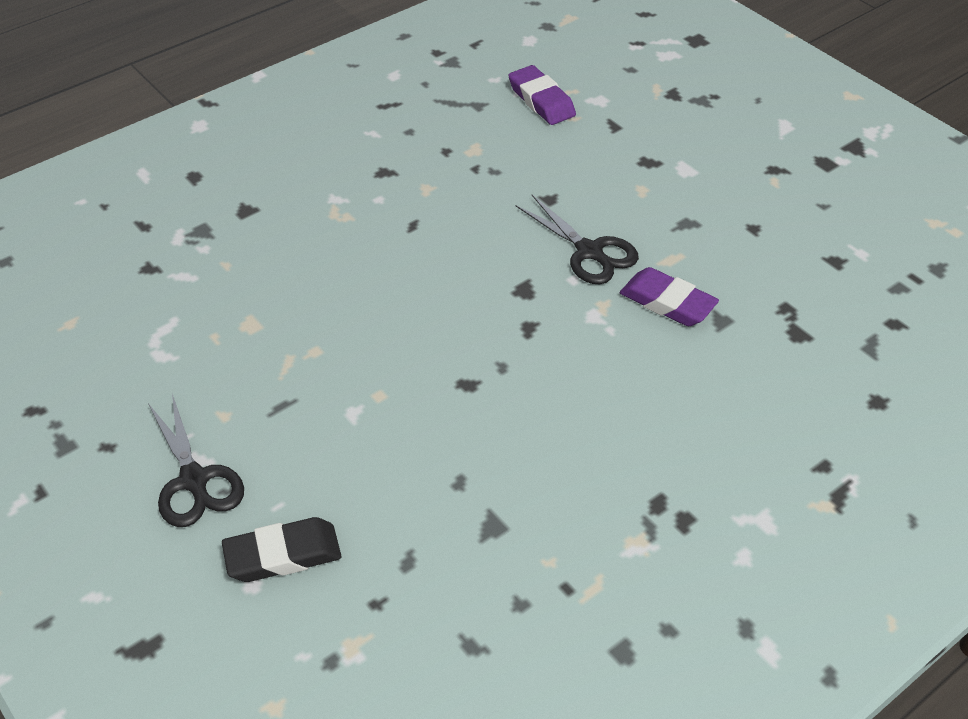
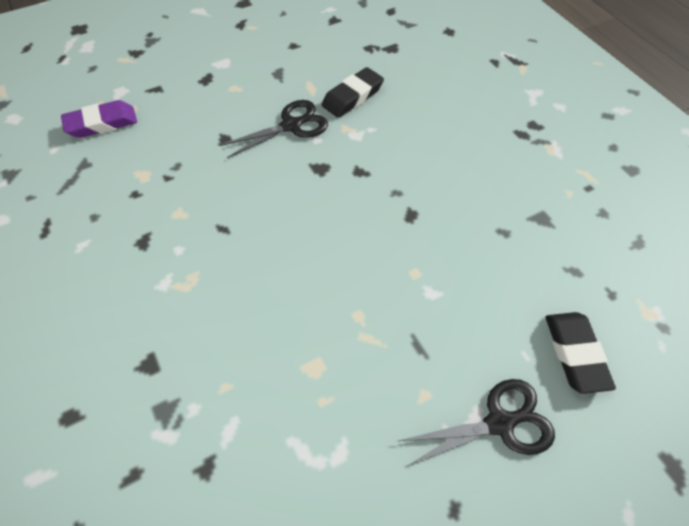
camera: 80 degrees left, 10 degrees up
(667, 302) = (352, 97): purple eraser -> black eraser

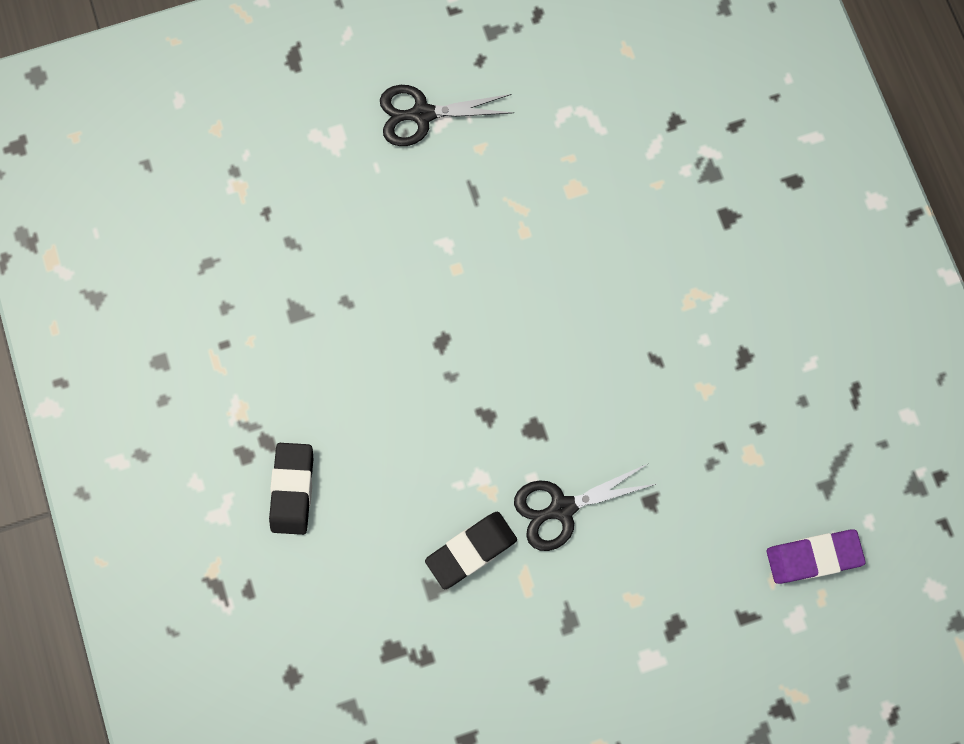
camera: 170 degrees left, 20 degrees up
(575, 354) = (330, 160): black eraser -> black eraser (292, 489)

